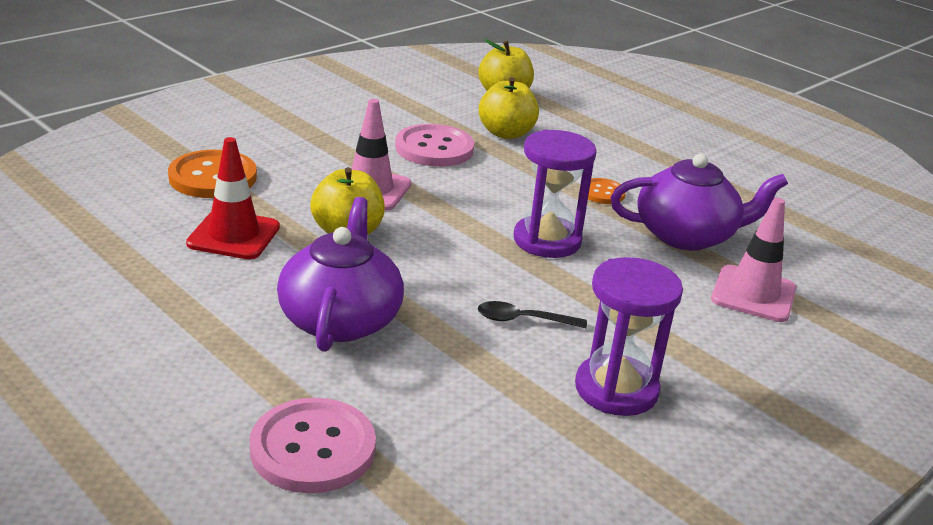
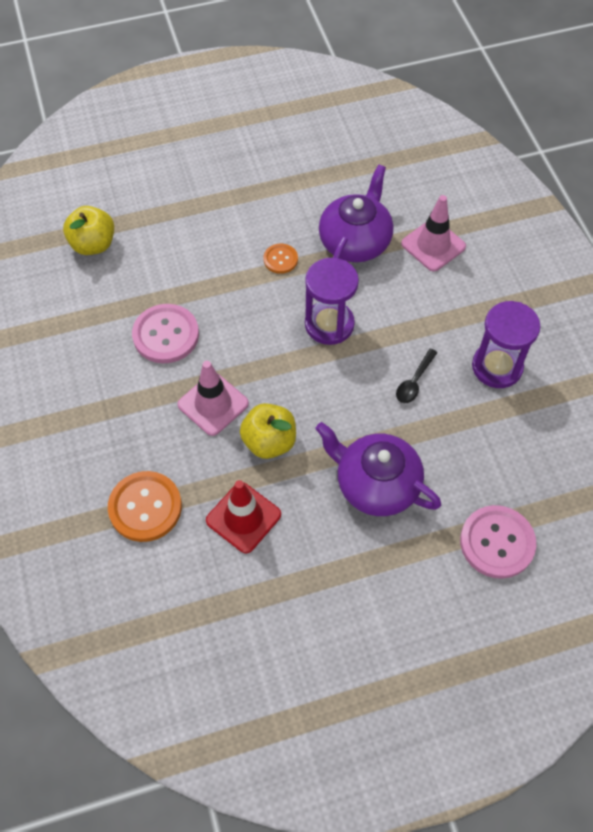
camera: 60 degrees left, 30 degrees up
(506, 133) = (163, 275): yellow apple -> none

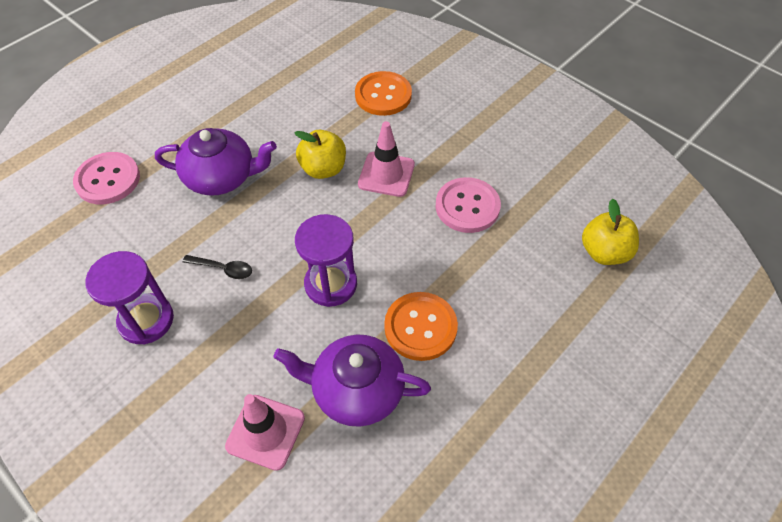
camera: 150 degrees right, 5 degrees down
(243, 517) = (310, 117): red traffic cone -> none
(280, 259) = (420, 327): orange button -> orange button, size x1.83
(355, 241) = (356, 390): purple teapot -> purple teapot turned 105 degrees clockwise
(414, 382) = (223, 269): black spoon -> black spoon turned 105 degrees clockwise

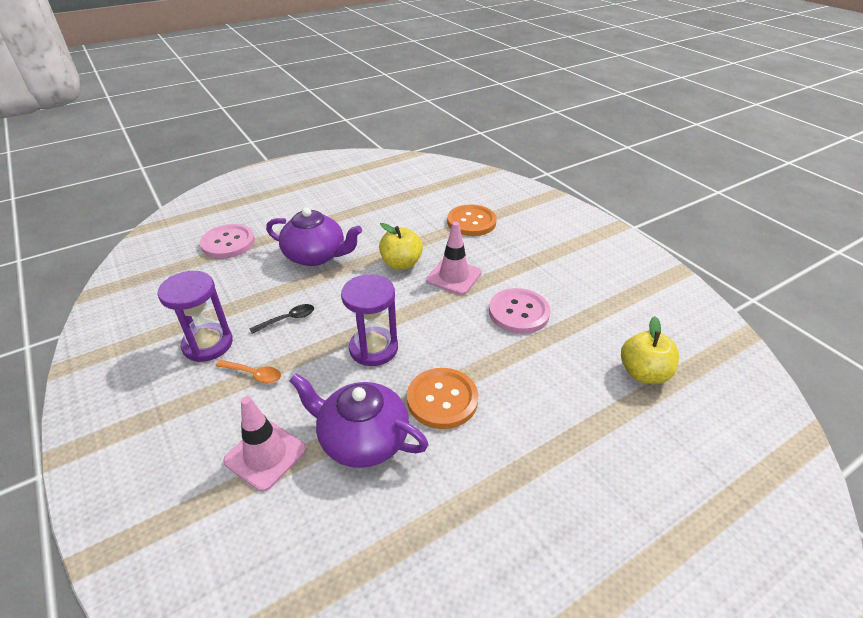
camera: 15 degrees right, 15 degrees down
(214, 344) = (253, 374): none -> orange spoon
(223, 269) = (287, 319): black spoon -> black spoon turned 60 degrees counterclockwise

